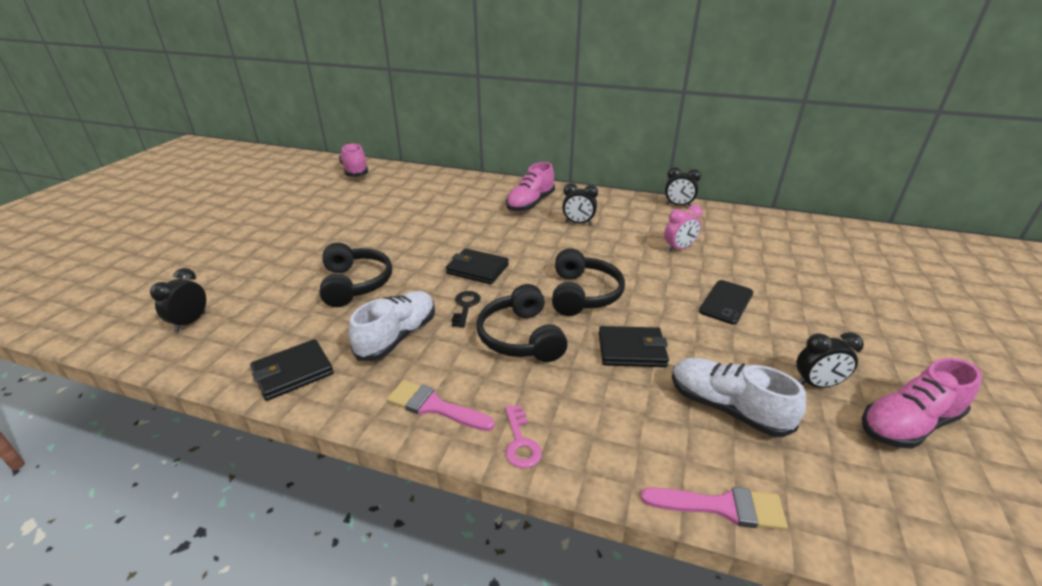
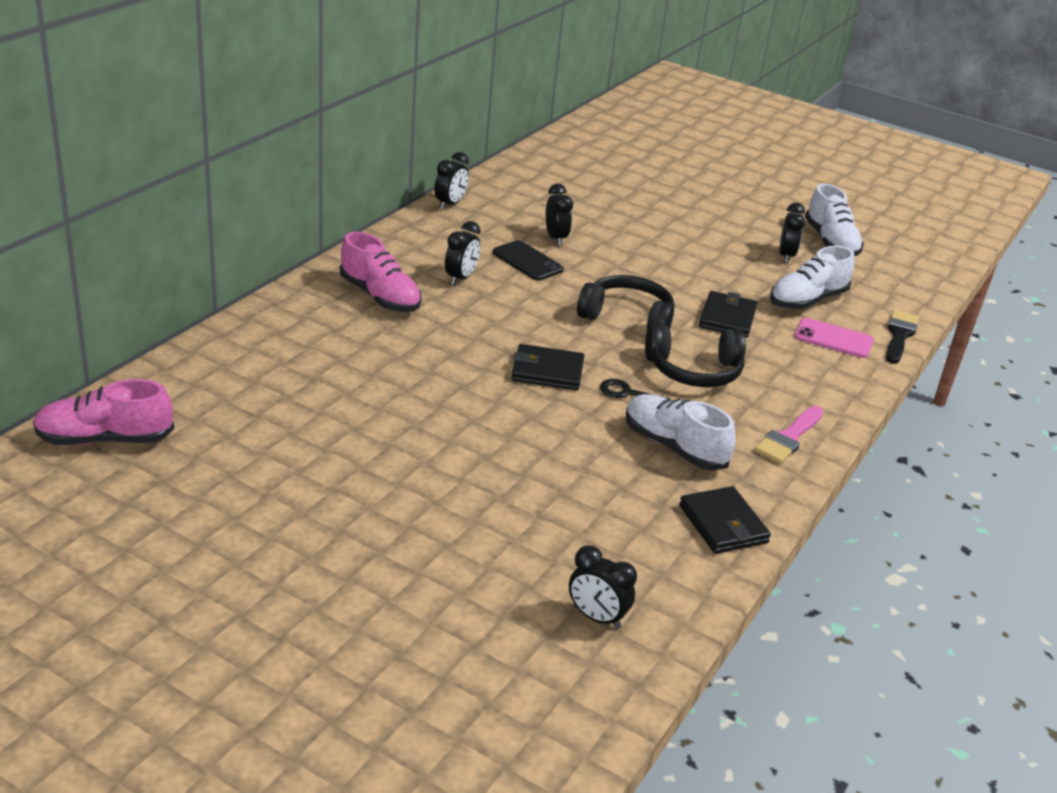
camera: 80 degrees left, 0 degrees up
(355, 284) = (547, 468): black headphones -> none
(477, 269) = (547, 371): black wallet -> black wallet turned 60 degrees clockwise
(520, 442) = (836, 401): pink key -> none
(656, 435) = (833, 339): none -> pink phone
(679, 248) = (556, 238): pink clock -> black clock
(721, 507) = (899, 335): pink brush -> black brush
(726, 302) = (666, 250): black phone -> black phone (527, 261)
(908, 424) = (830, 242): pink shoe -> white shoe

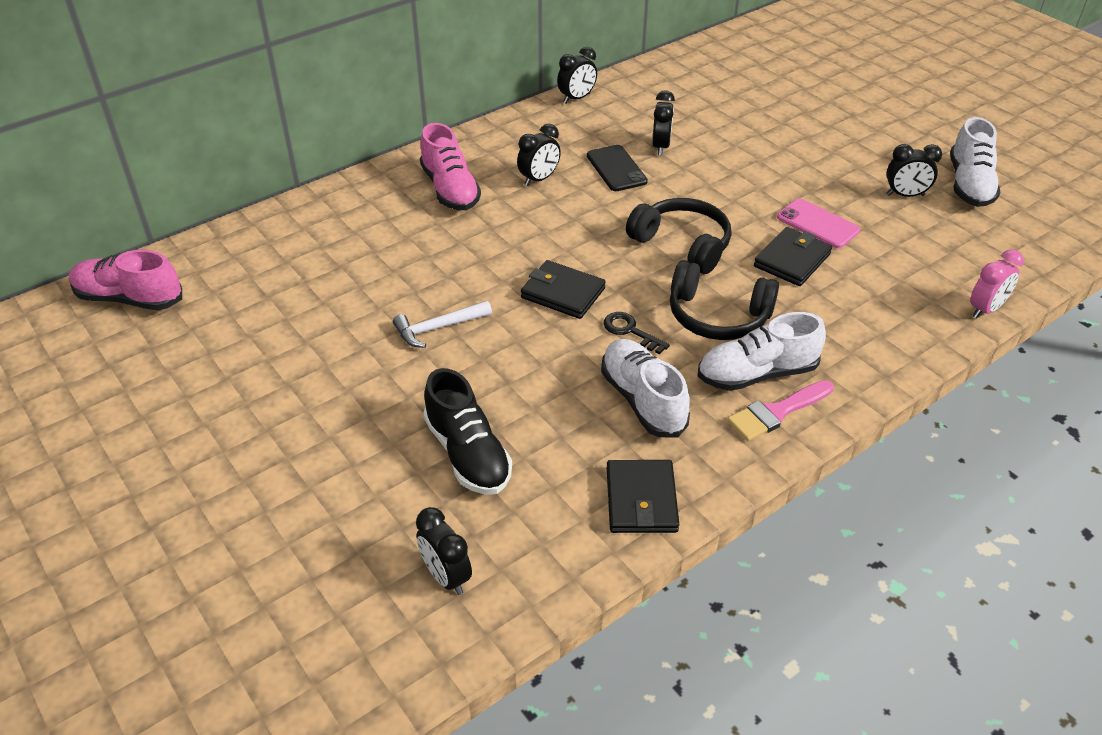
camera: 25 degrees right, 10 degrees up
(450, 417) = (438, 328): none -> white hammer
(549, 516) = (468, 454): none -> black shoe
(786, 256) = (905, 195): black clock -> black clock turned 60 degrees clockwise
(807, 300) = (898, 251): white shoe -> white shoe (756, 374)
(833, 339) = (901, 302): pink phone -> pink phone (817, 224)
(899, 335) = (985, 309): black brush -> pink clock

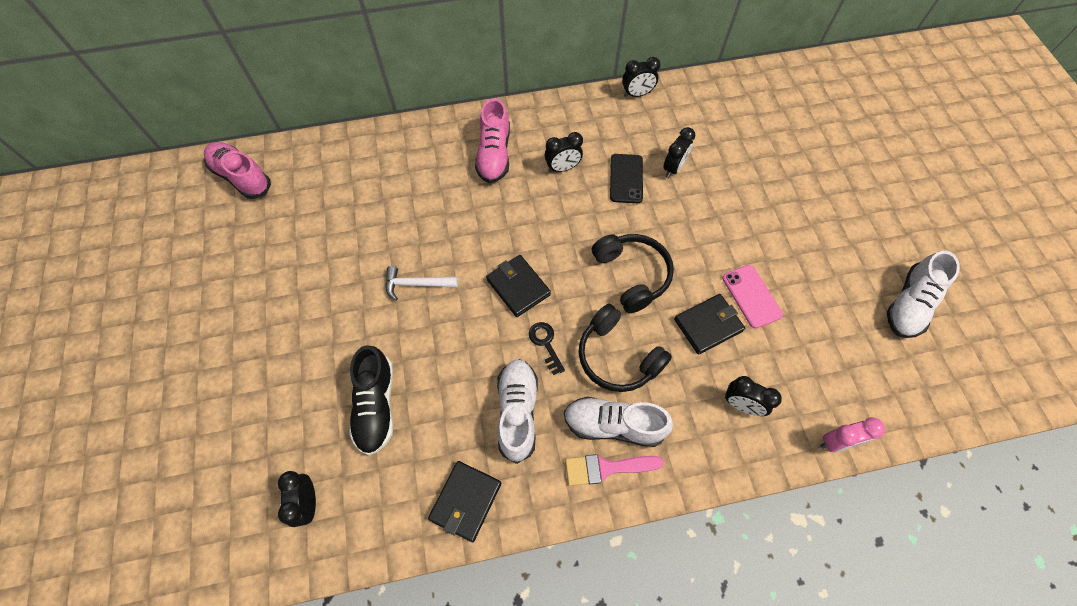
camera: 25 degrees right, 20 degrees up
(905, 195) = (844, 294): black clock -> black clock (741, 405)

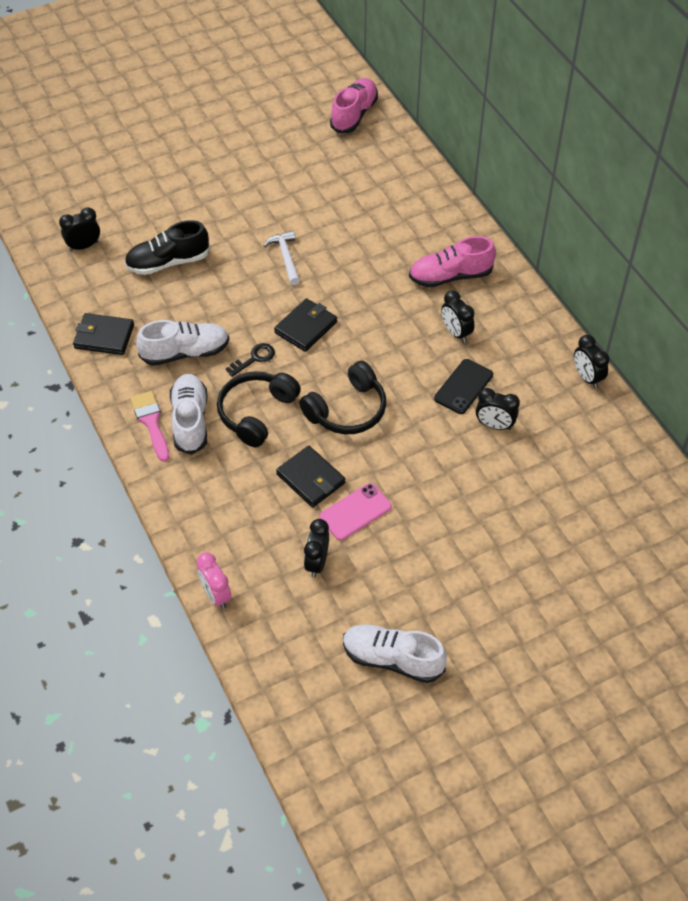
camera: 75 degrees right, 10 degrees down
(626, 178) = (463, 386): black phone -> black phone turned 45 degrees counterclockwise
(741, 405) = (234, 514): black clock -> black clock (317, 562)

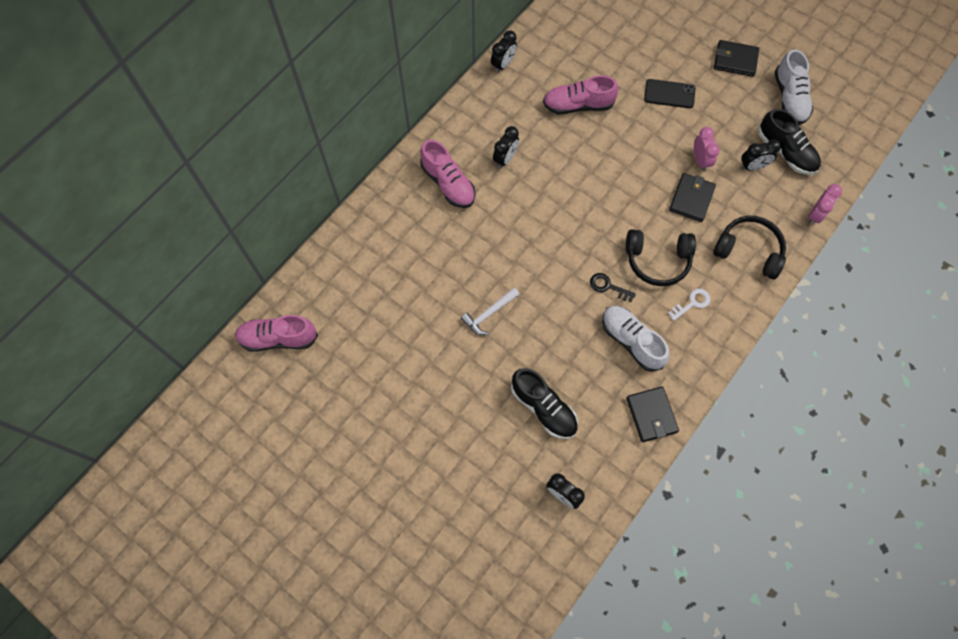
camera: 115 degrees left, 15 degrees up
(151, 422) = (710, 330): pink brush -> none
(190, 421) = (692, 303): white shoe -> white key
(306, 327) = (556, 264): black wallet -> black wallet (735, 60)
(317, 610) = (786, 152): none -> black shoe
(347, 410) = (619, 201): black headphones -> black headphones (749, 250)
(355, 512) = (700, 160): pink phone -> pink clock
(463, 386) = (554, 135): black phone -> black phone (669, 94)
(494, 425) = (578, 105): black clock -> pink shoe

